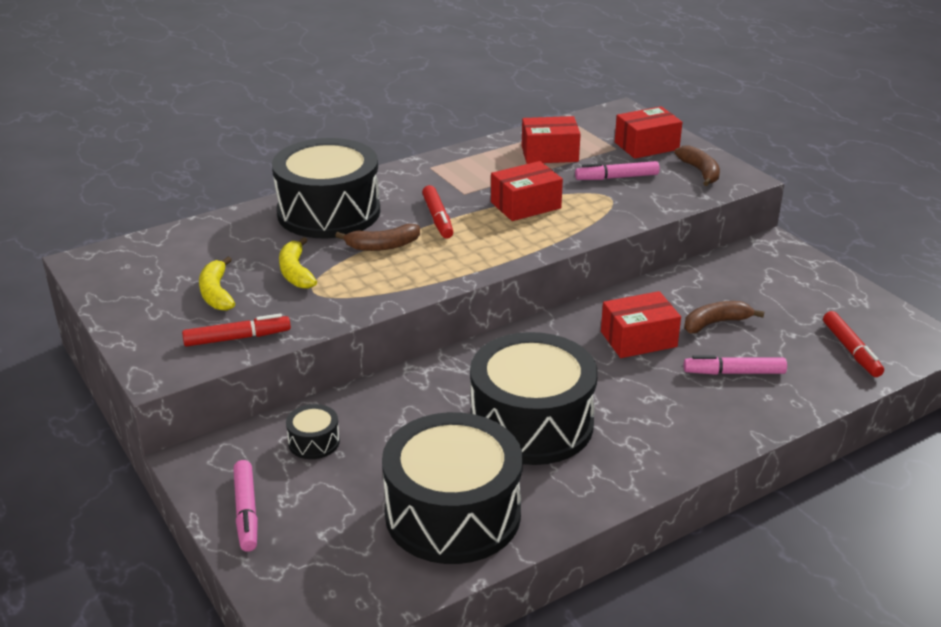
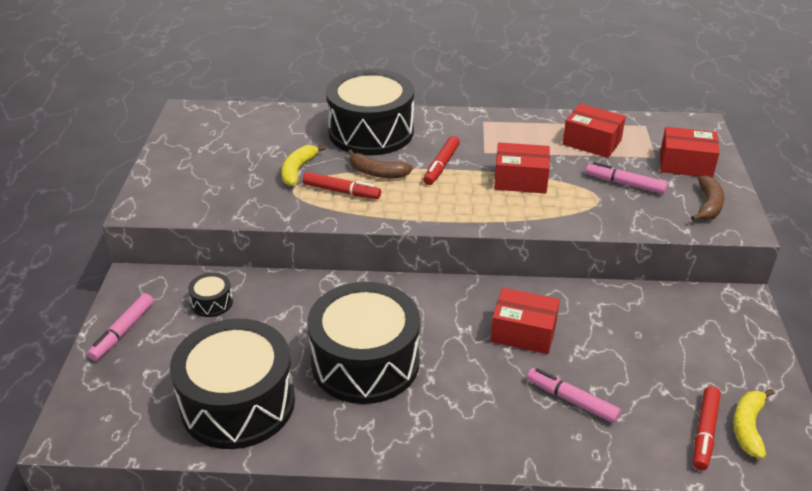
camera: 35 degrees right, 5 degrees up
(216, 293) = (233, 165): yellow banana -> yellow banana (748, 427)
(237, 338) = (209, 204): red marker -> red marker (341, 191)
(715, 323) = (605, 349): brown banana -> none

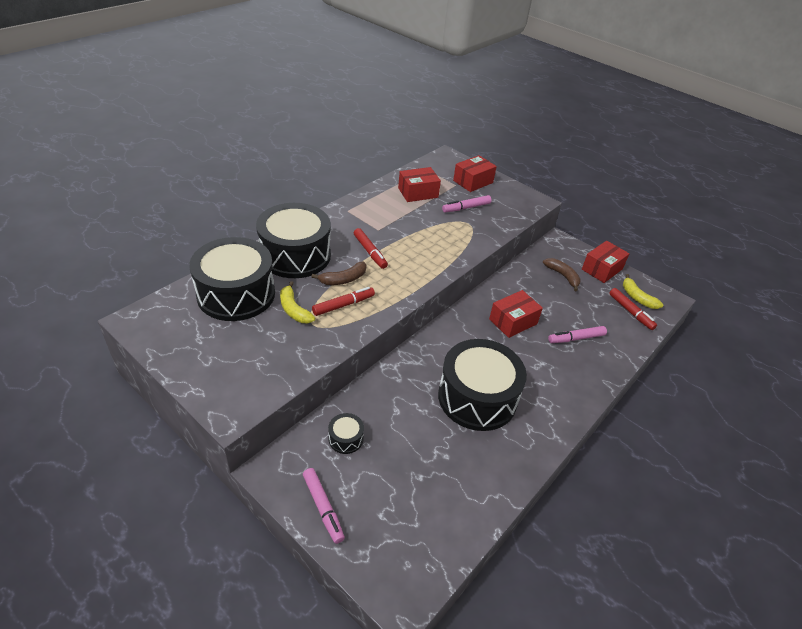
camera: 55 degrees left, 5 degrees up
(238, 403) = (458, 480): black drum -> black drum (236, 294)
(520, 180) = (421, 235): red box -> red box (602, 269)
(708, 205) = (512, 198): brown banana -> brown banana (562, 276)

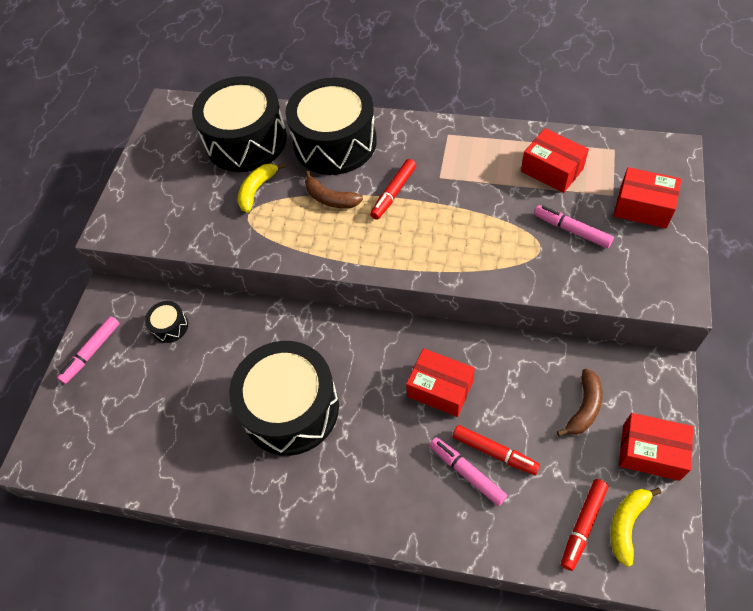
camera: 70 degrees right, 15 degrees up
(343, 305) = (292, 221): red marker -> red marker (494, 452)

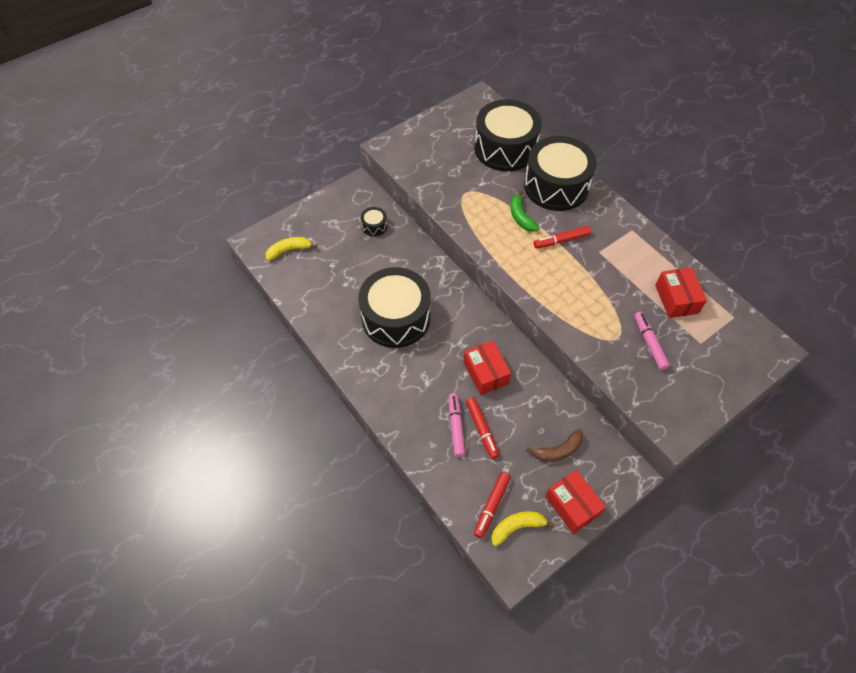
camera: 35 degrees right, 0 degrees up
(91, 352) = (324, 209): pink marker -> none
(257, 190) = (484, 182): yellow banana -> yellow banana (289, 250)
(330, 198) = (521, 217): brown banana -> green banana
(583, 525) = (491, 506): red marker -> red marker turned 45 degrees counterclockwise
(642, 207) = (712, 365): red box -> none

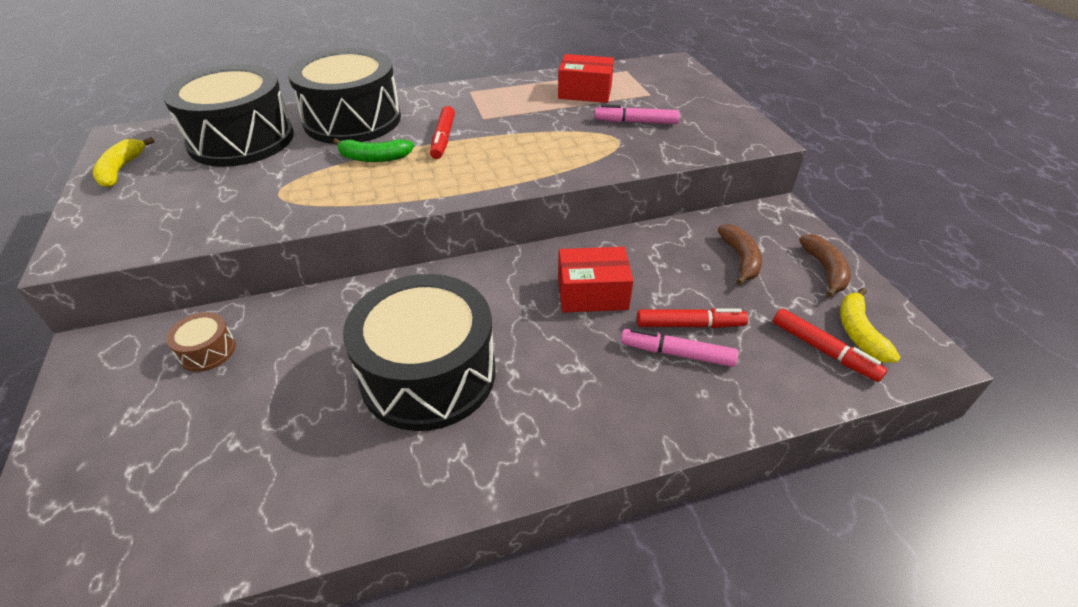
camera: 70 degrees left, 15 degrees down
(289, 250) = (118, 522): yellow banana -> yellow banana (121, 170)
(374, 226) = (207, 351): black drum -> brown drum
(572, 505) = (825, 270): red box -> brown banana

